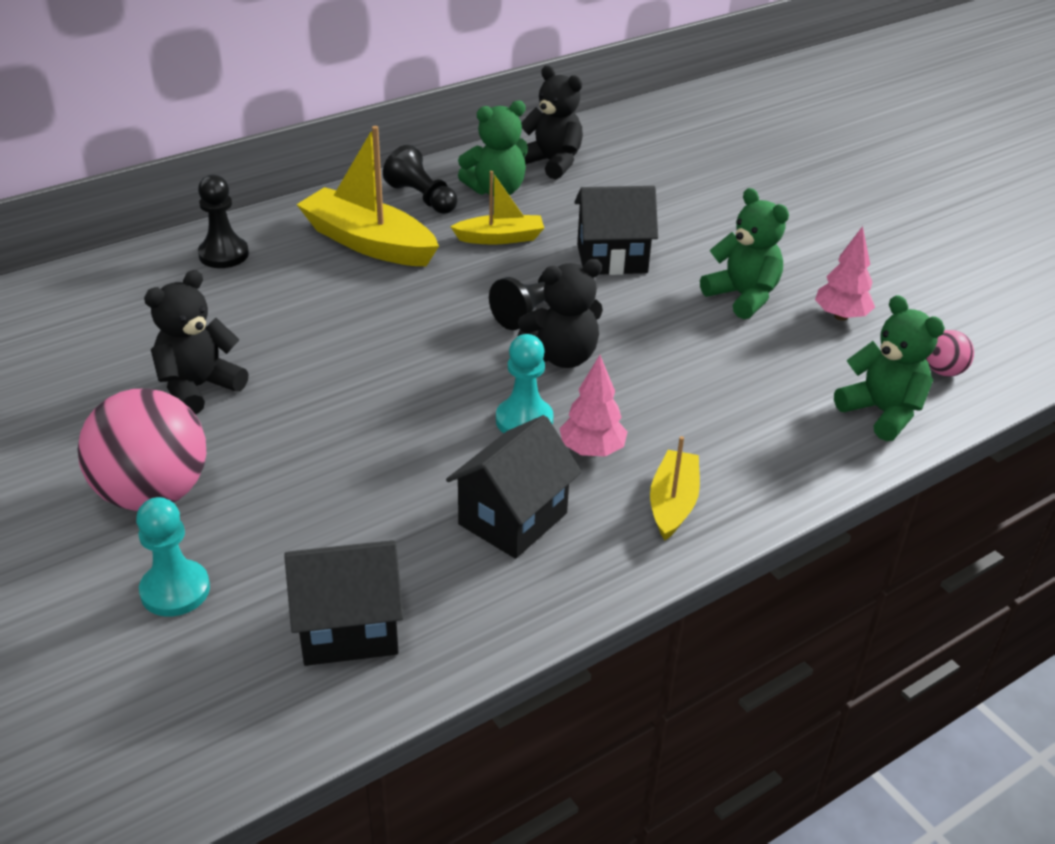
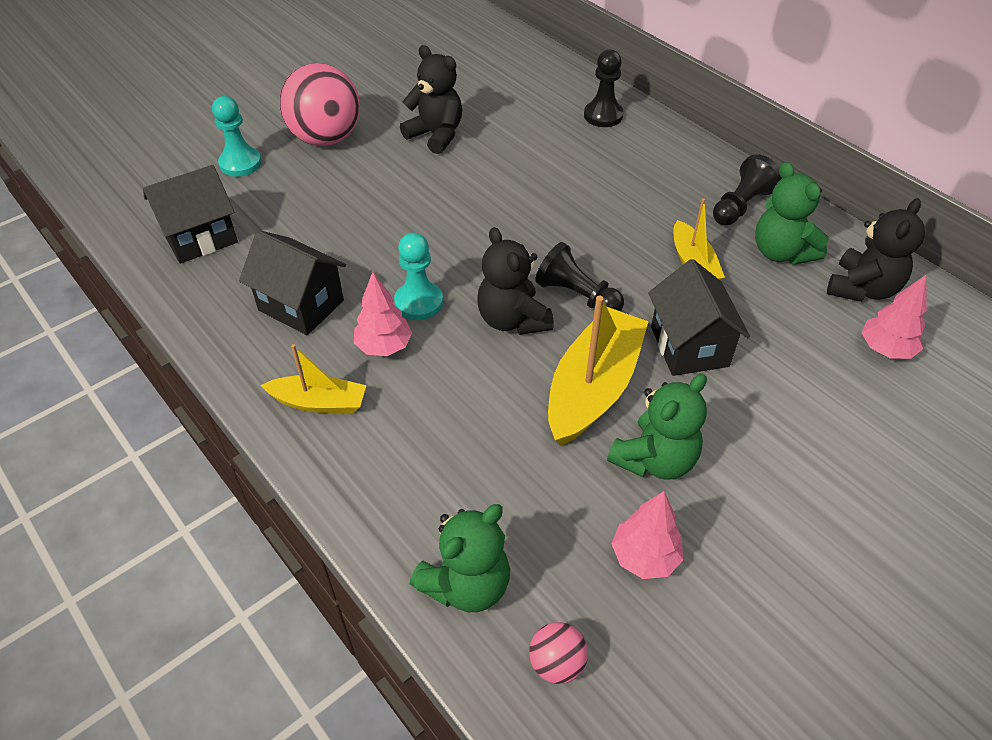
camera: 85 degrees right, 10 degrees up
(348, 628) = (200, 238): black house -> black house turned 75 degrees clockwise
(368, 243) = (650, 185): yellow boat -> yellow boat (593, 387)
(625, 169) = (885, 349): none -> pink tree

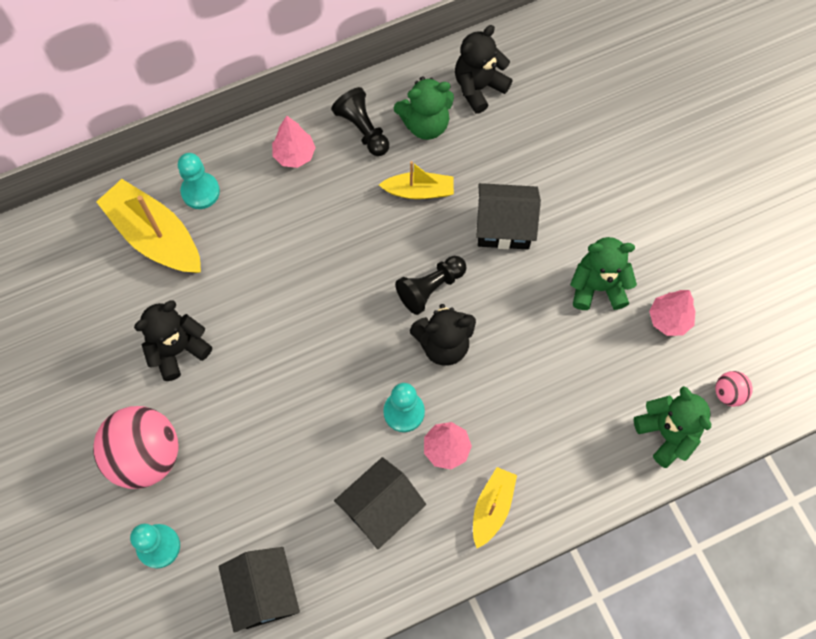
camera: 75 degrees left, 20 degrees up
(593, 387) = (526, 306): yellow boat -> yellow boat (155, 236)
(603, 115) = (200, 191): black pawn -> turquoise pawn
(655, 459) = (597, 287): green teddy bear -> green teddy bear turned 60 degrees counterclockwise
(862, 288) = (478, 87): black teddy bear -> black teddy bear turned 90 degrees counterclockwise
(885, 349) = (539, 102): pink tree -> pink tree (294, 155)

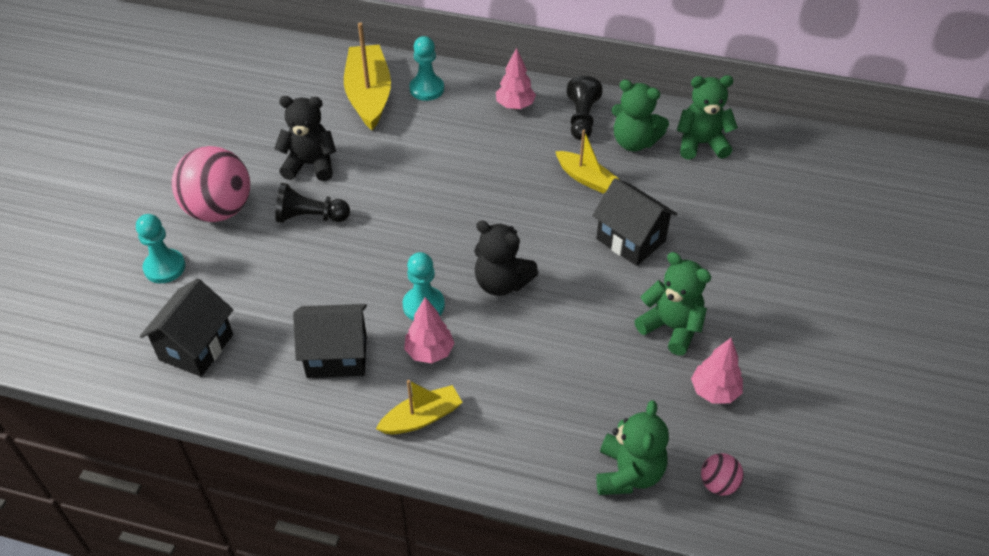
camera: 40 degrees right, 20 degrees down
(430, 288) = (529, 242): black pawn -> black pawn (310, 217)
(478, 87) = (701, 144): black teddy bear -> green teddy bear

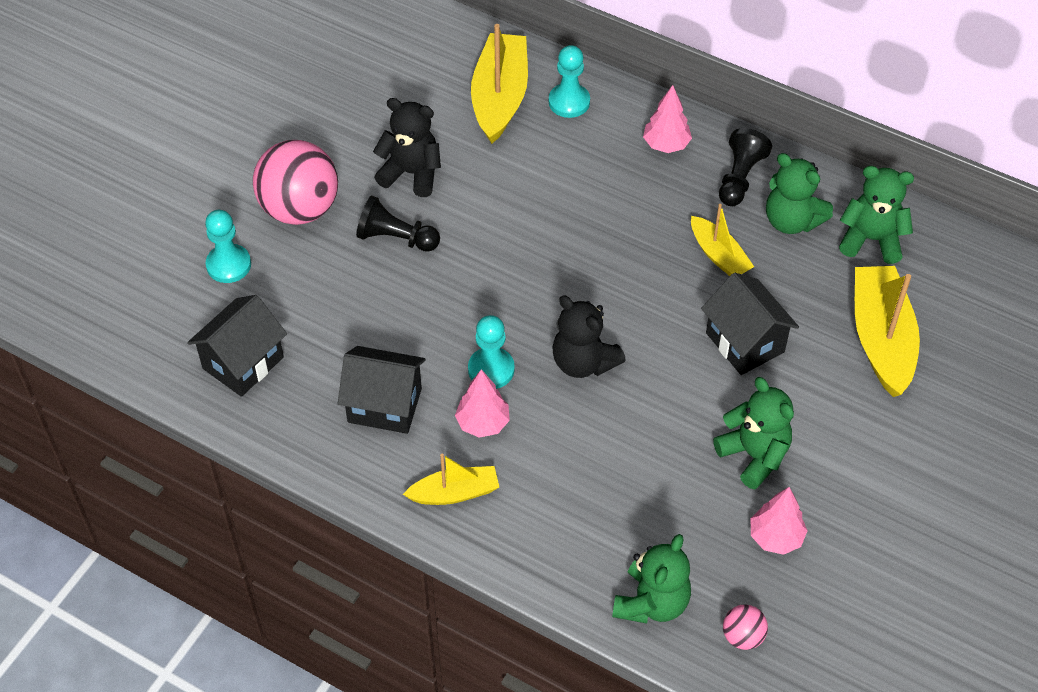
camera: 15 degrees right, 5 degrees up
(738, 215) = (881, 339): none -> yellow boat

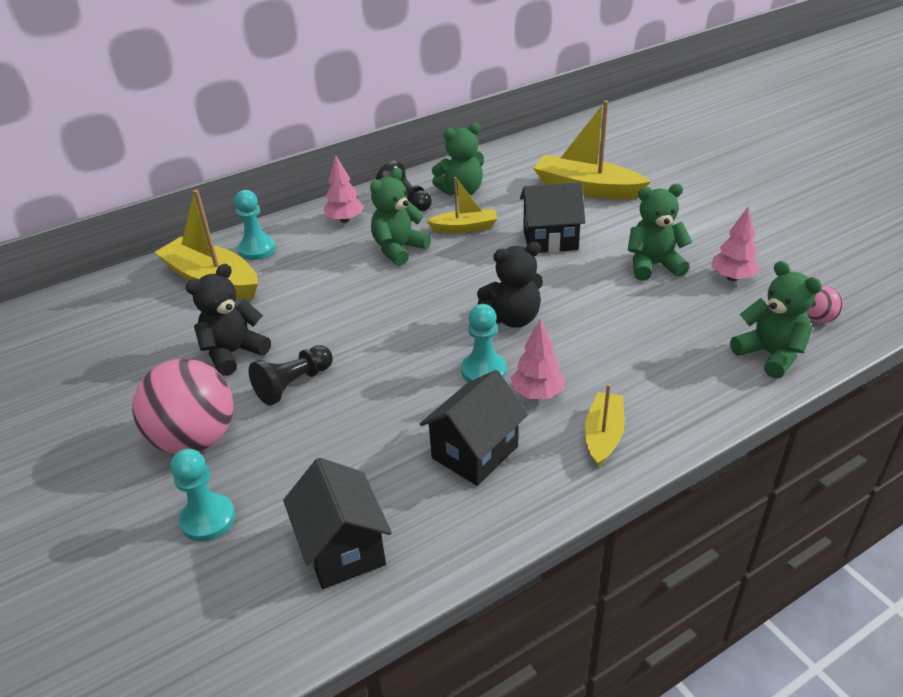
camera: 60 degrees left, 15 degrees down
(871, 239) = (503, 169): green teddy bear -> green teddy bear (398, 249)

